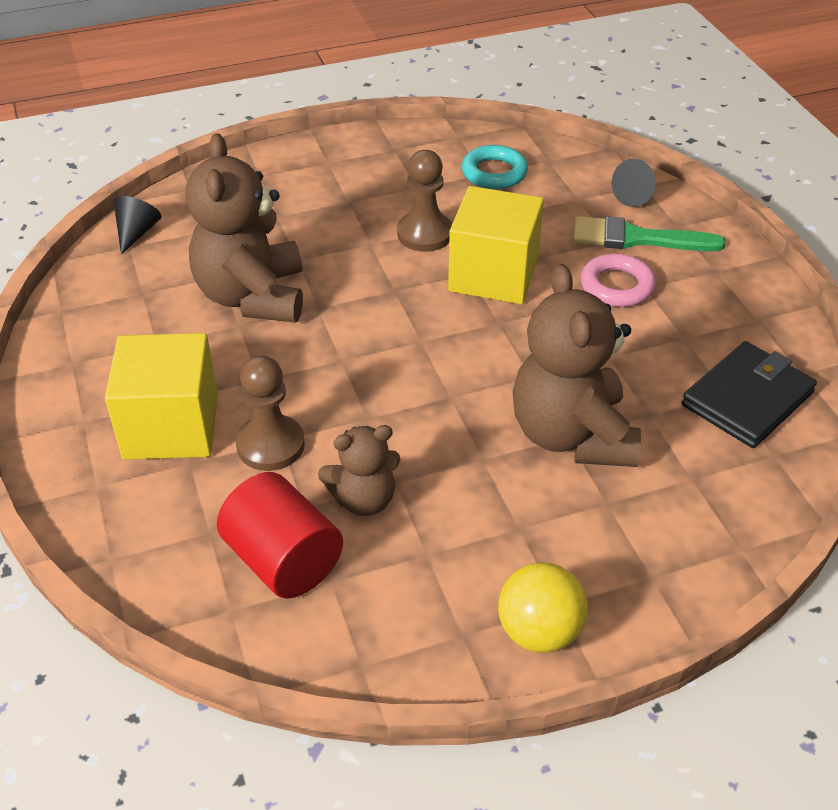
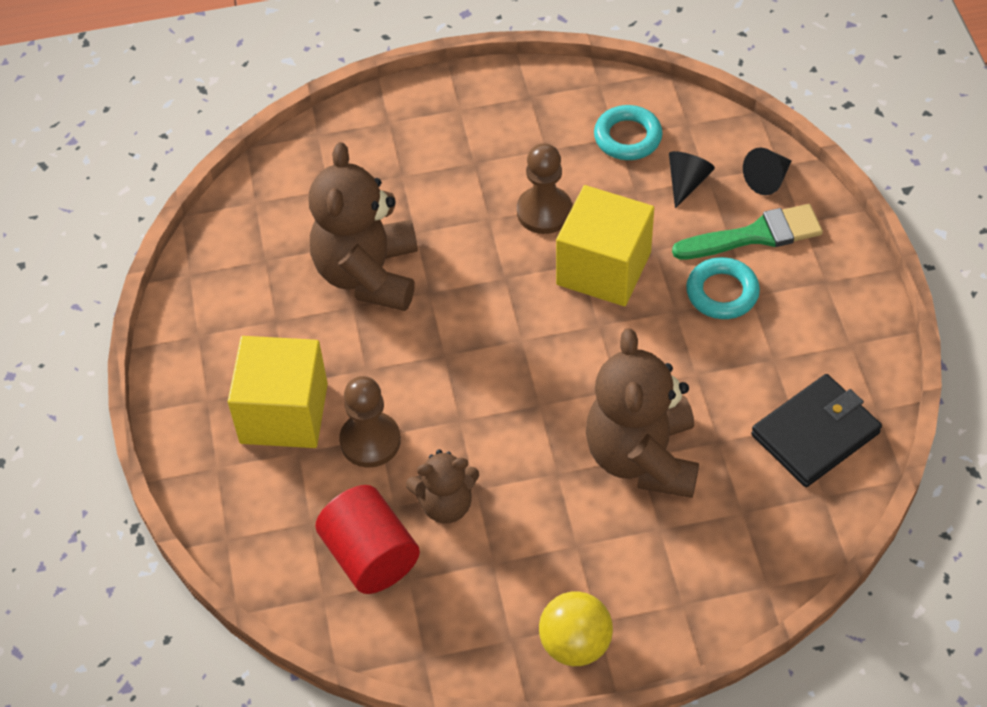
camera: 10 degrees right, 10 degrees up
(136, 233) = (263, 186): black cone -> black cone (686, 182)
(617, 286) = (722, 292): pink ring -> turquoise ring
(636, 238) = (755, 235): green brush -> green brush turned 150 degrees clockwise

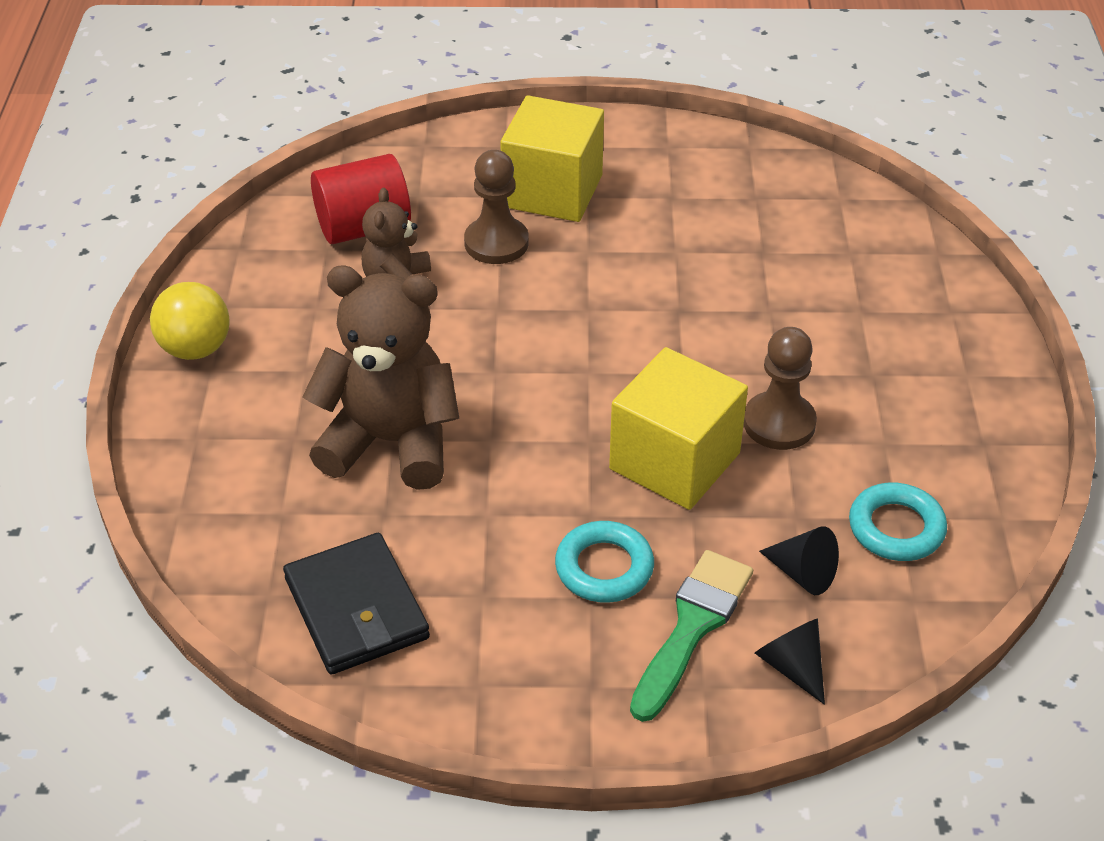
camera: 100 degrees right, 10 degrees down
(368, 274) = (717, 267): brown teddy bear -> none
(755, 235) = (692, 627): green brush -> green brush turned 150 degrees counterclockwise

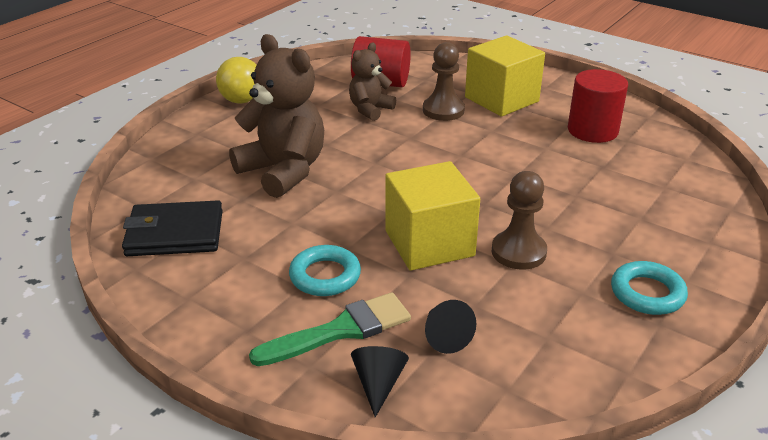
camera: 35 degrees right, 10 degrees down
(356, 608) = (175, 233): black wallet -> black wallet turned 75 degrees clockwise
(705, 198) = (592, 130): none -> red cylinder
(896, 528) = (539, 342): turquoise ring -> turquoise ring (647, 293)

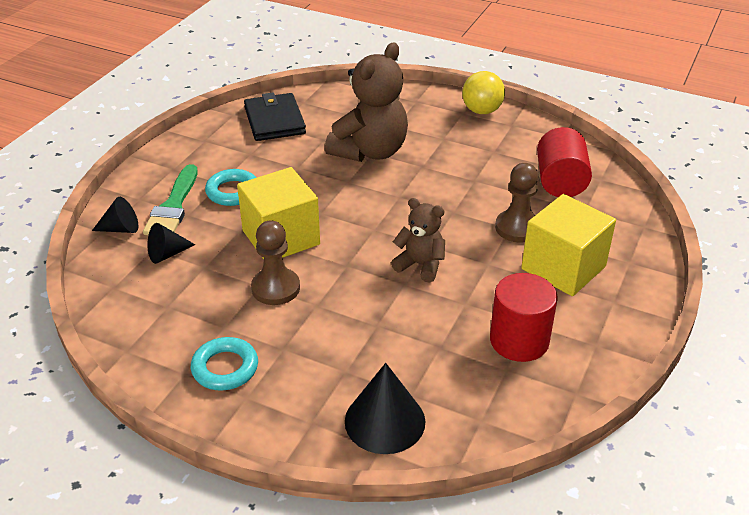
camera: 80 degrees right, 5 degrees up
(340, 330) = (173, 206): green brush -> green brush turned 45 degrees clockwise
(370, 109) = (497, 182): brown teddy bear -> brown teddy bear (420, 265)
(699, 203) = (385, 421): none -> black cone

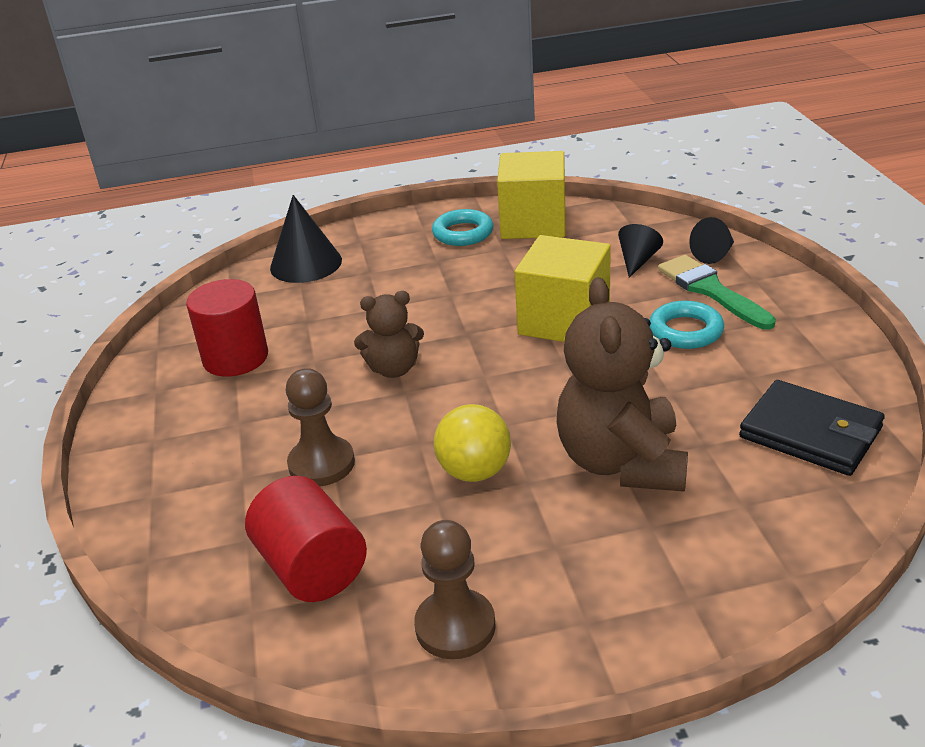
camera: 145 degrees right, 5 degrees down
(275, 288) = (503, 287): brown pawn -> brown pawn (455, 626)
(482, 111) = (561, 647): yellow ball -> yellow ball (474, 472)
(563, 268) = (232, 446): yellow cube -> yellow cube (533, 223)

